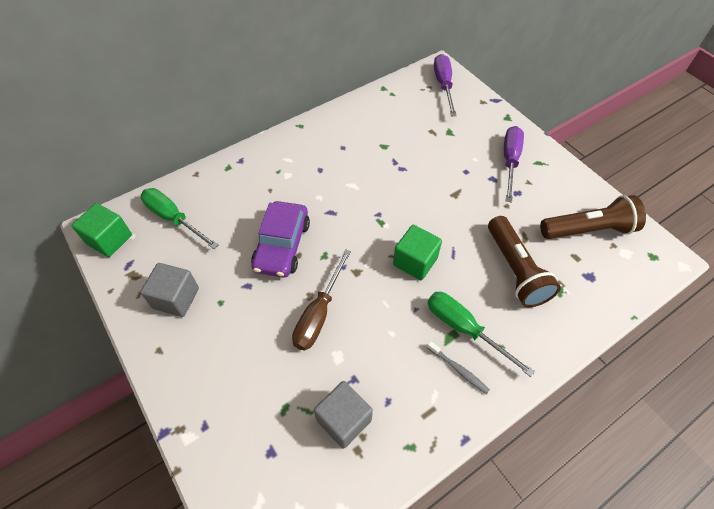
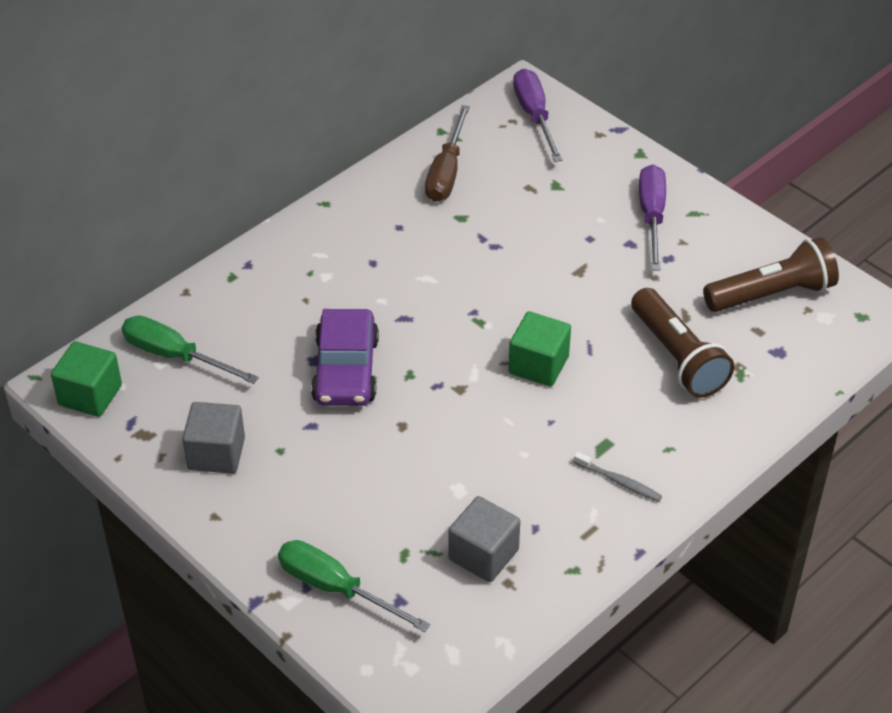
camera: 10 degrees left, 10 degrees down
(319, 314) = (420, 445): brown screwdriver -> brown screwdriver (446, 172)
(464, 329) = (619, 435): green screwdriver -> green screwdriver (336, 588)

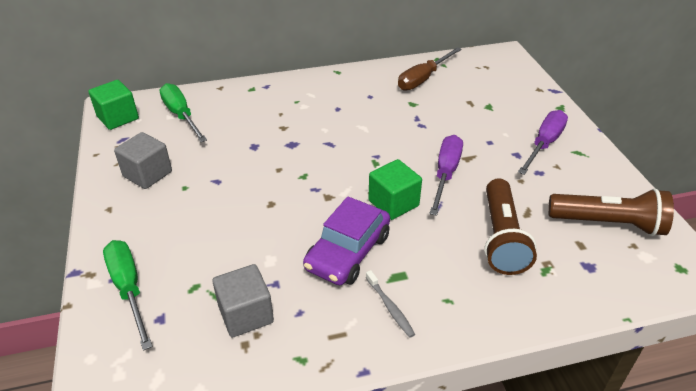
camera: 30 degrees right, 5 degrees down
(346, 370) = (267, 158): purple car -> purple car (348, 252)
(534, 116) = (502, 68): purple screwdriver -> purple screwdriver (445, 174)

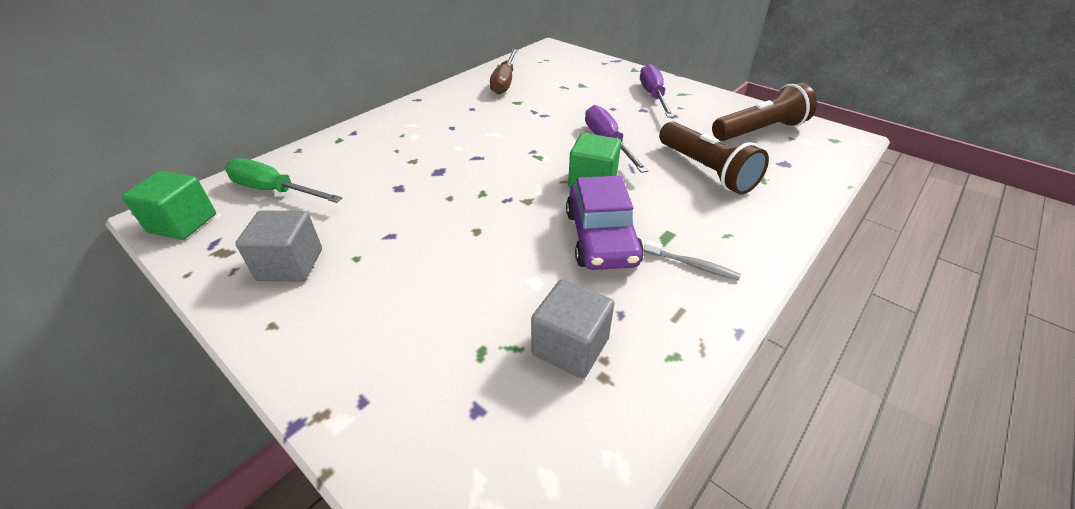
camera: 35 degrees left, 0 degrees up
(129, 289) = (398, 400): green screwdriver -> none

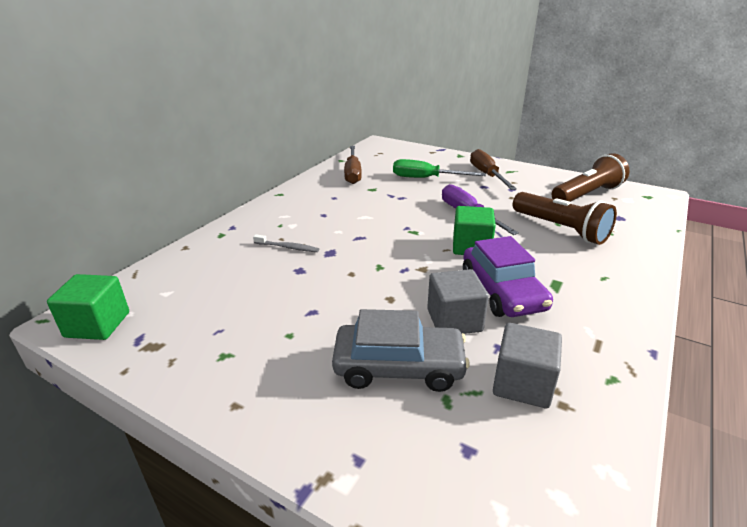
camera: 10 degrees left, 10 degrees down
(274, 191) = (179, 285): green screwdriver -> green screwdriver (426, 178)
(290, 264) = (227, 348): grey cube -> grey cube (454, 320)
(449, 308) = (399, 367): none -> grey car
(653, 96) = (487, 175): purple screwdriver -> brown screwdriver
(692, 265) = (588, 304): grey toothbrush -> grey toothbrush (288, 247)

